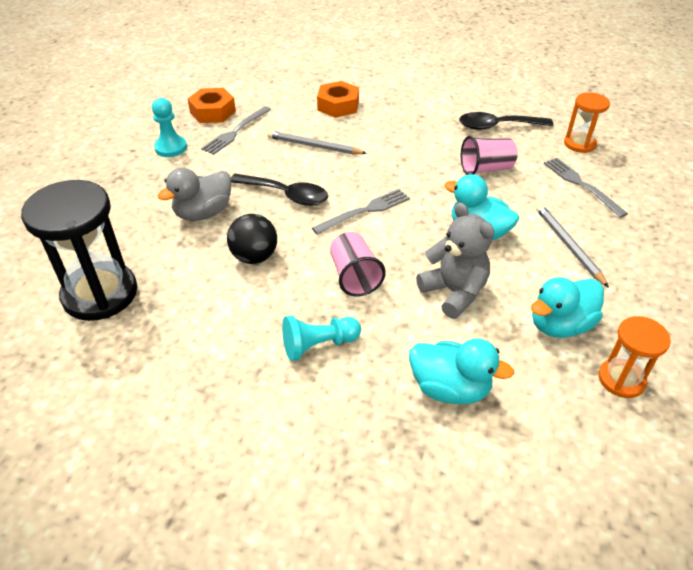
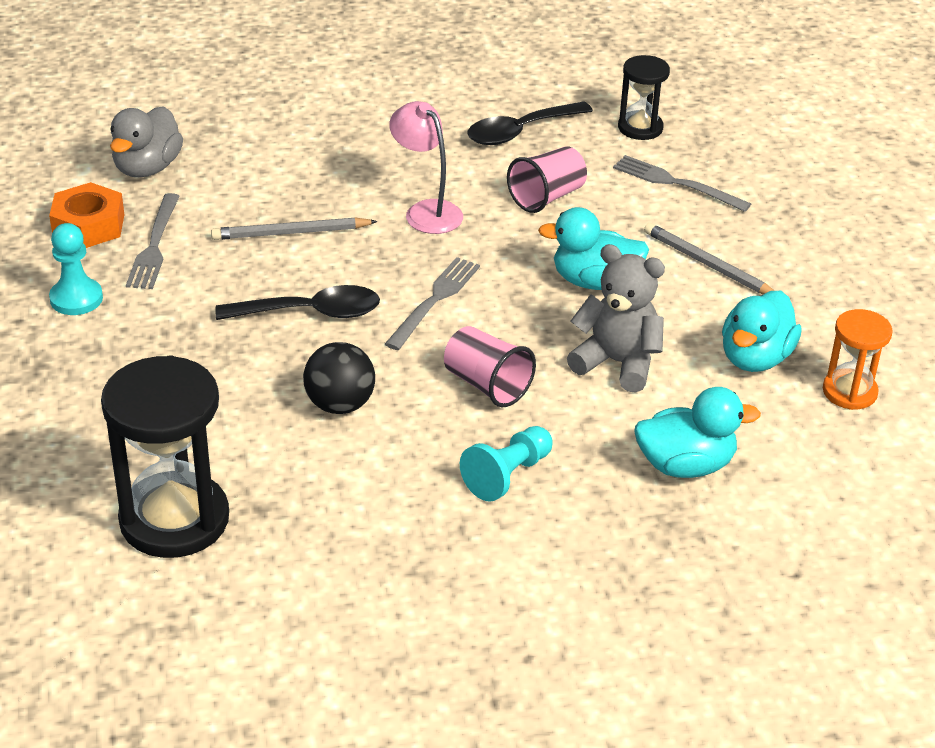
camera: 30 degrees left, 5 degrees down
(203, 213) = (217, 373): grey duck -> grey duck (147, 168)
(338, 105) = (274, 162): orange nut -> none
(403, 156) = (426, 211): none -> pink lamp
(579, 144) = (640, 128): orange hourglass -> black hourglass

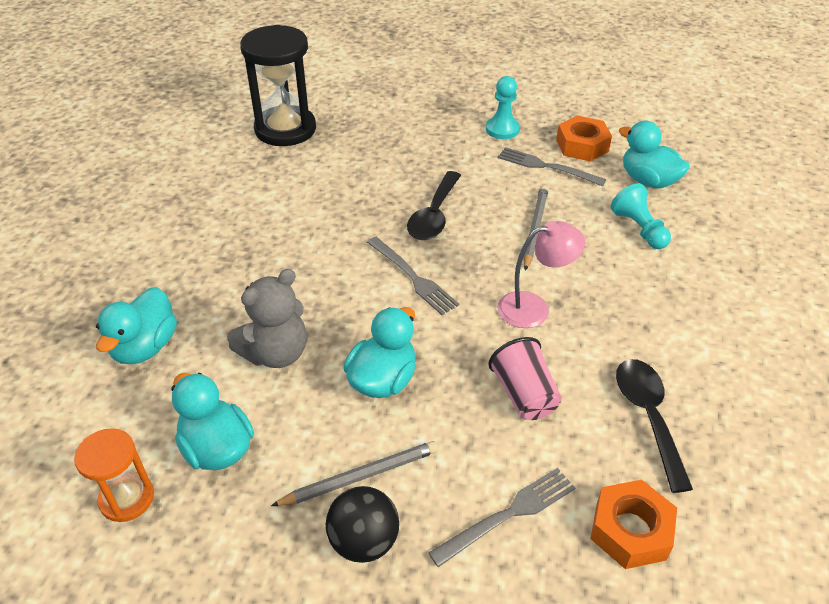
camera: 115 degrees right, 5 degrees up
(147, 168) = (648, 181): grey duck -> turquoise duck
(340, 405) = (332, 205): black ball -> black ball (364, 541)
(487, 385) = (303, 274): pink cup -> none
(507, 475) = (212, 256): turquoise pawn -> turquoise pawn (639, 229)
(640, 128) = (630, 530): black hourglass -> orange nut

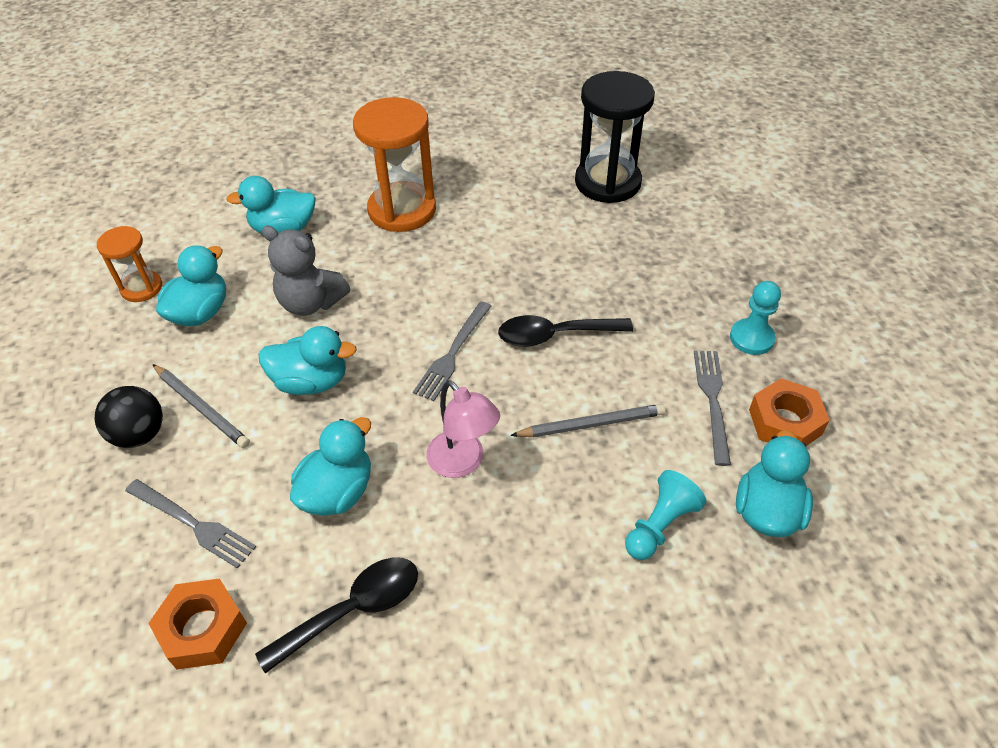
camera: 65 degrees right, 5 degrees up
(202, 254) = (402, 210): none -> orange hourglass
(524, 395) = (337, 492): pink cup -> turquoise duck

